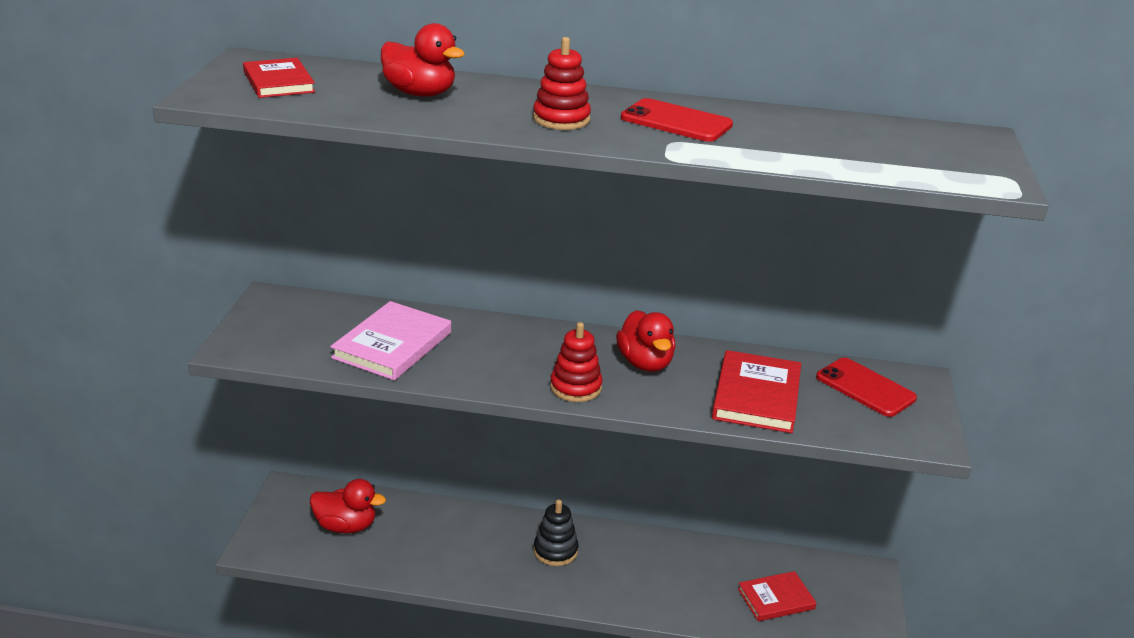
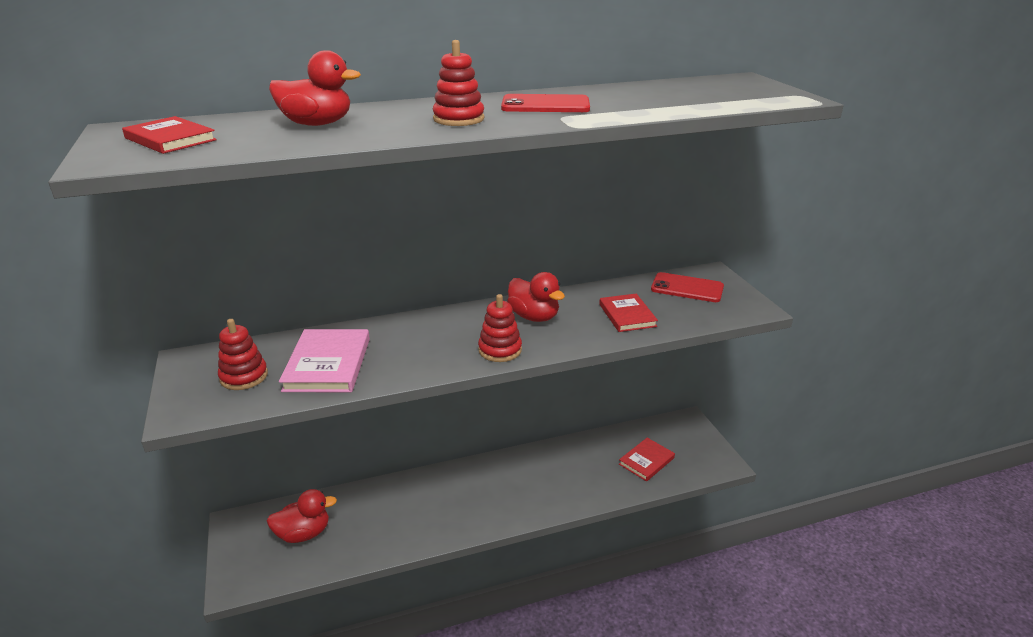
camera: 25 degrees left, 0 degrees up
(309, 332) = (244, 377): none -> red stacking toy
(555, 551) = (480, 487): black stacking toy -> none
(756, 396) = (627, 315): red book -> red book, size x0.67

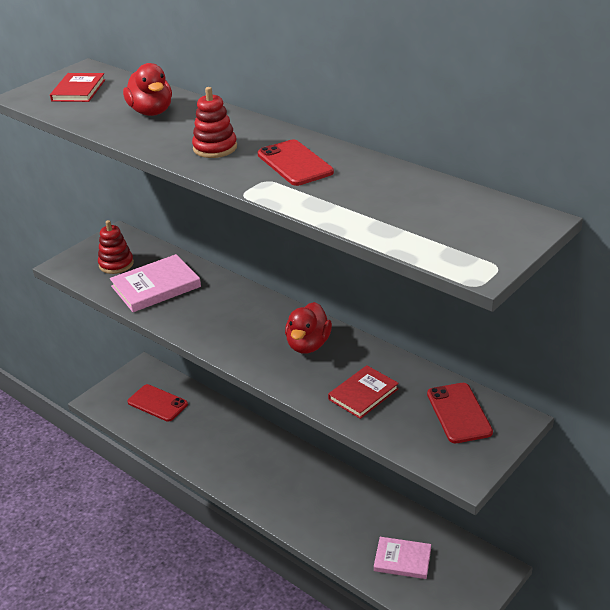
camera: 60 degrees right, 5 degrees up
(303, 533) = (157, 403): red duck -> red phone
(500, 350) = (241, 350): red stacking toy -> none
(646, 461) = (402, 560): red book -> pink book

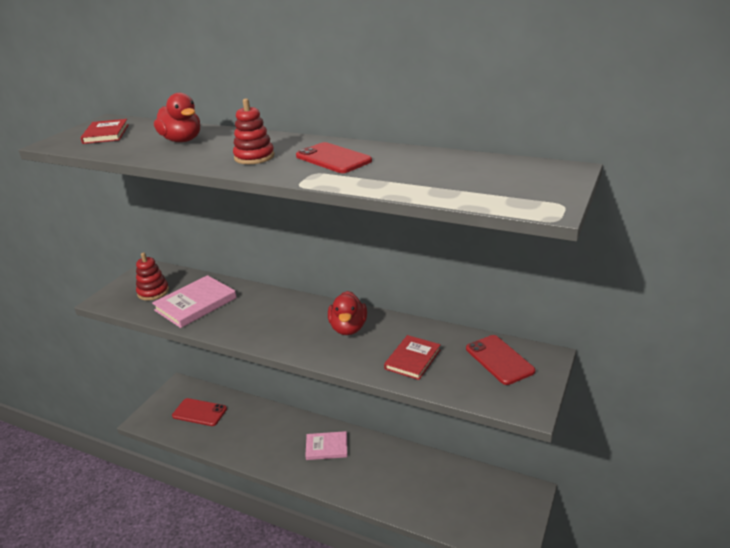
camera: 15 degrees left, 5 degrees down
(402, 560) = (452, 502): pink book -> pink book (326, 447)

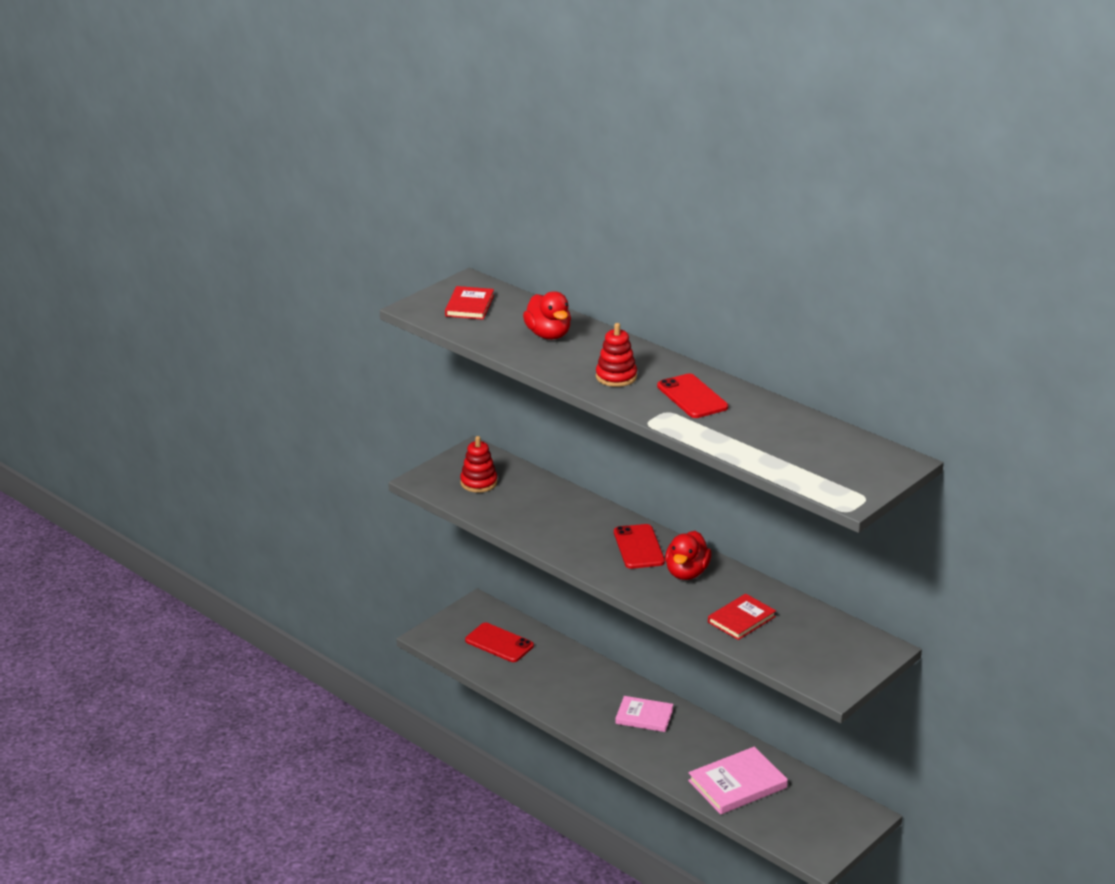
camera: 15 degrees right, 0 degrees up
(195, 304) = (525, 508): pink book -> pink book (737, 784)
(499, 360) = (832, 640): red phone -> red phone (639, 547)

